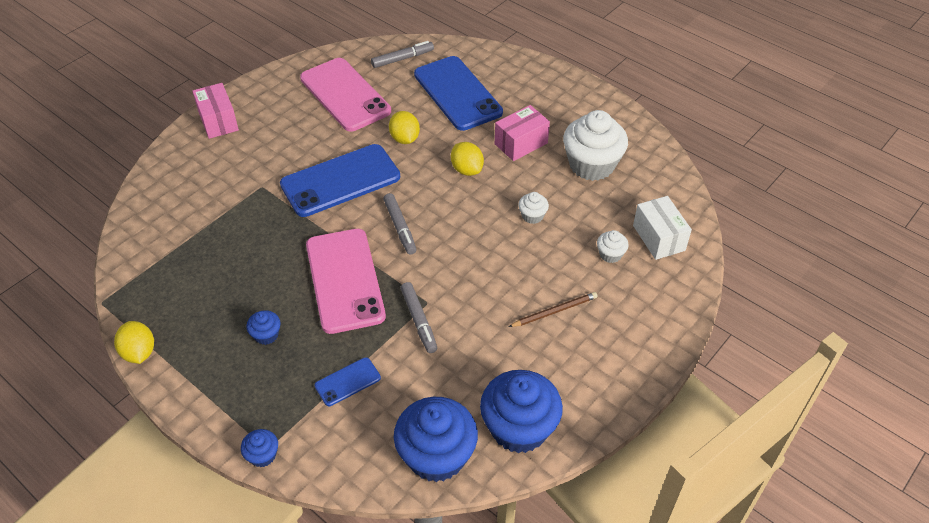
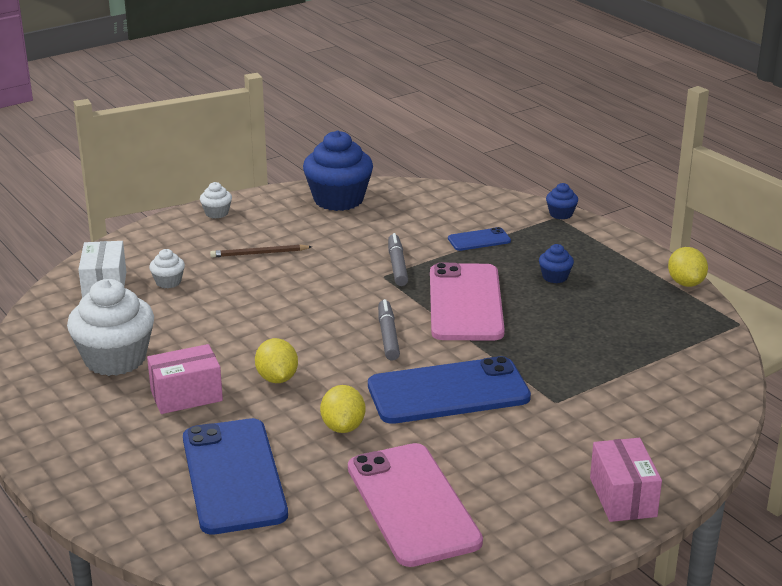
camera: 165 degrees left, 20 degrees down
(402, 59) = (294, 550): grey marker -> none
(436, 455) = (414, 196): blue cupcake -> none
(532, 216) = (227, 323): white cupcake -> white cupcake (217, 213)

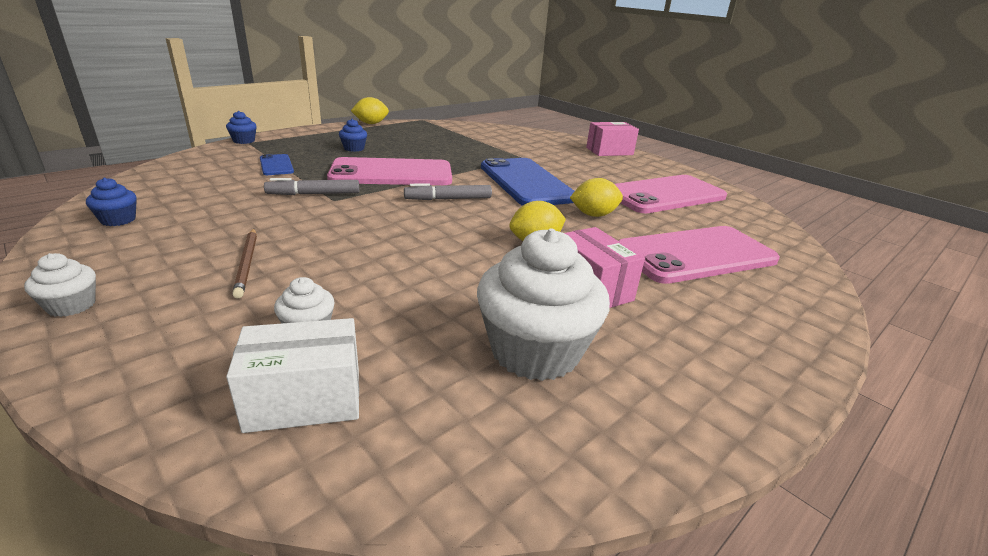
camera: 100 degrees left, 0 degrees up
(233, 476) = (696, 255): blue phone -> pink phone
(338, 199) = (118, 220): blue cupcake -> blue cupcake, size x0.45

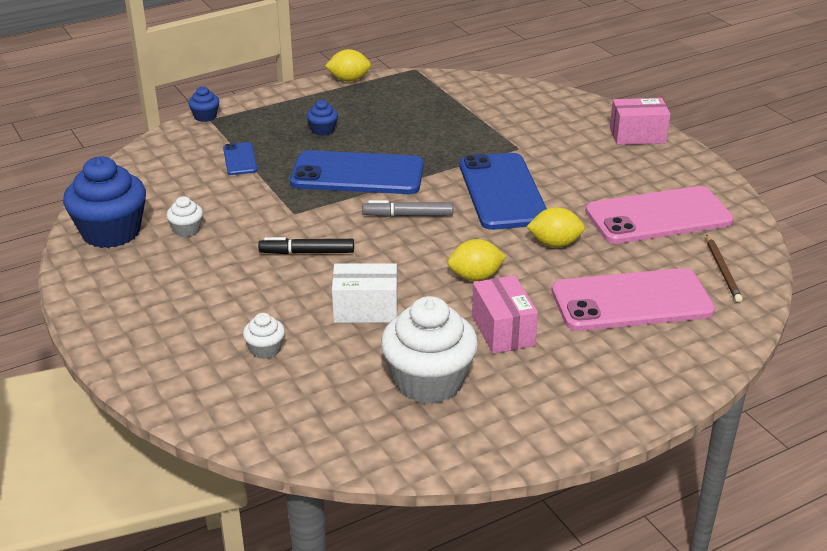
camera: 15 degrees right, 5 degrees up
(71, 305) = (102, 317): white cupcake -> white cupcake (186, 230)
(118, 220) = (111, 232): blue cupcake -> blue cupcake, size x2.21
(247, 263) = (219, 286): brown pencil -> brown pencil (722, 270)
(304, 399) = (261, 399): white box -> white box (365, 309)
(314, 194) = (276, 204): grey marker -> none
(351, 229) = (307, 252): none -> black marker
(391, 173) = (357, 174): pink phone -> blue phone

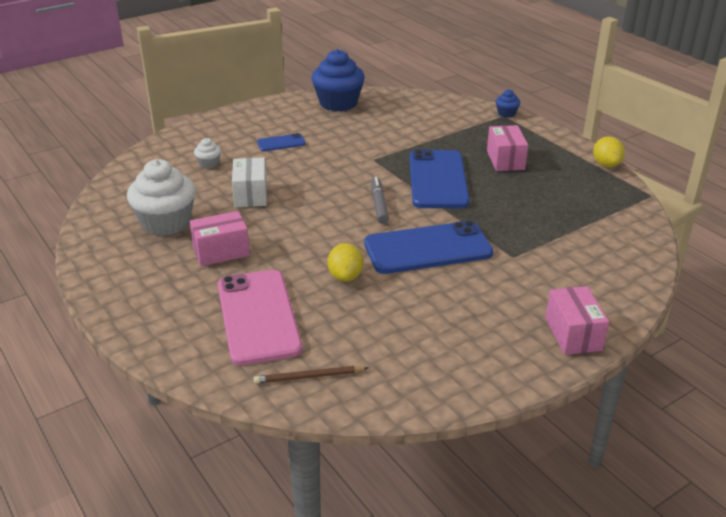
camera: 85 degrees right, 0 degrees up
(186, 230) = (345, 125): white cupcake -> none
(240, 159) = (445, 132): blue phone -> blue phone (281, 143)
(307, 252) = (321, 168): black marker -> none
(323, 130) = (505, 160): blue cupcake -> pink box
(475, 277) = (293, 238): yellow lemon -> none
(658, 216) = (403, 340): pink phone -> none

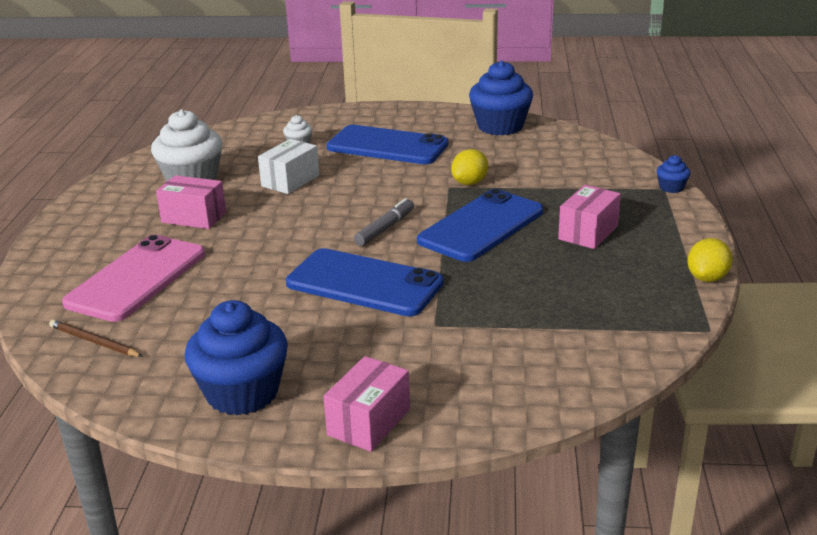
camera: 40 degrees right, 5 degrees down
(281, 143) = (387, 146): blue phone -> blue phone, size x2.17
(345, 276) = (253, 277): yellow lemon -> yellow lemon (470, 183)
(472, 357) = (242, 393): none -> blue cupcake

